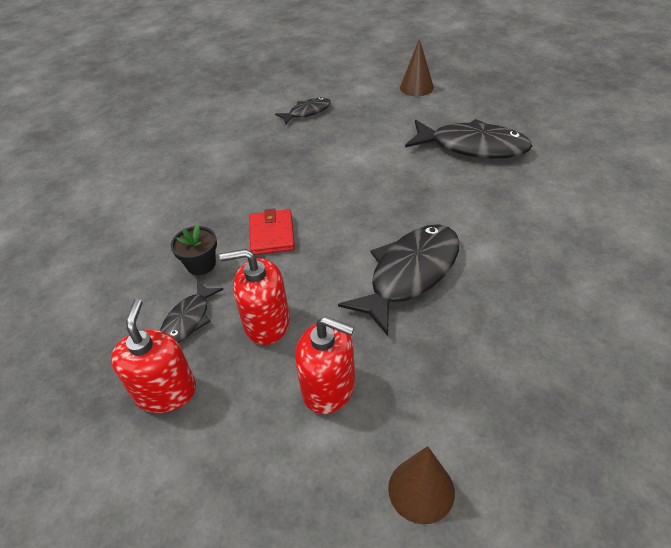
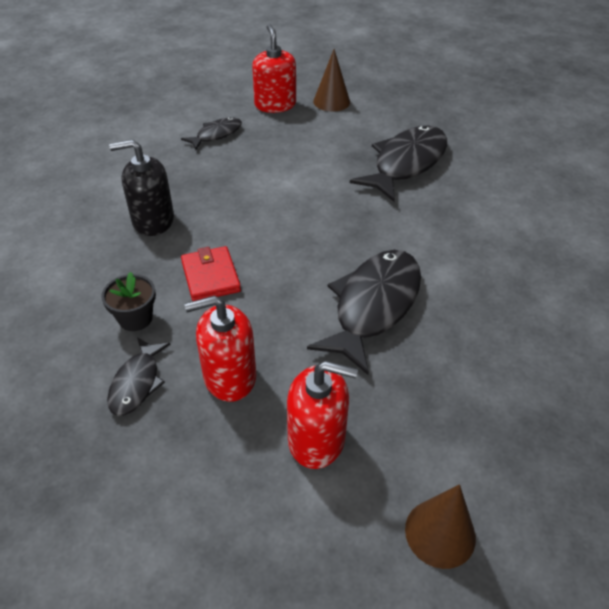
camera: 15 degrees left, 0 degrees up
(165, 391) = (130, 469): red soap dispenser -> red soap dispenser (275, 105)
(236, 182) = (153, 220): none -> black soap dispenser
(472, 147) = (406, 163): black fish -> black fish turned 60 degrees counterclockwise

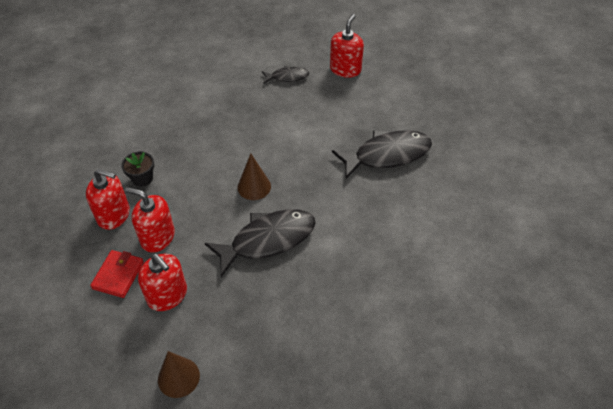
camera: 35 degrees right, 5 degrees up
(137, 383) = (114, 215): black fish -> red soap dispenser
(153, 220) = (200, 122): black soap dispenser -> none
(211, 276) = (199, 174): red wallet -> red wallet (118, 275)
(331, 101) = (386, 83): brown cone -> brown cone (254, 187)

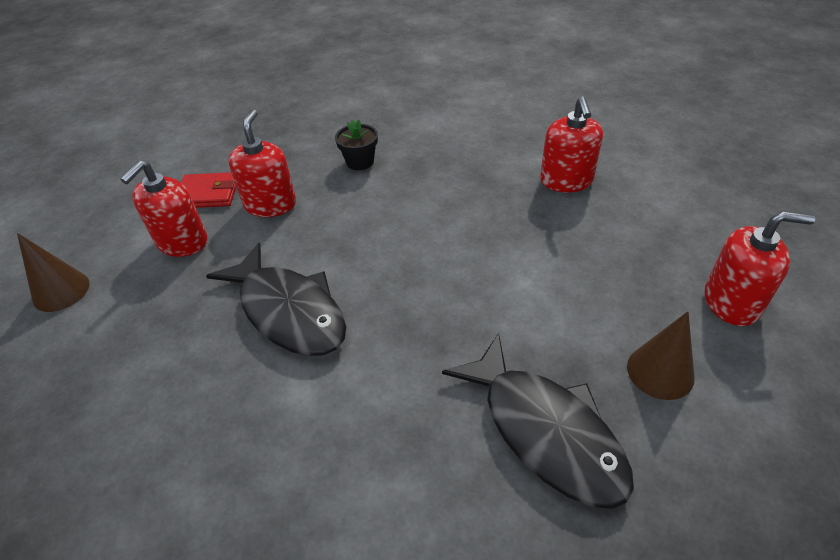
camera: 75 degrees right, 5 degrees down
(114, 215) = (295, 160): red soap dispenser -> red soap dispenser (566, 181)
(254, 187) = (386, 265): brown cone -> brown cone (660, 371)
(287, 77) = (644, 233): black fish -> none

